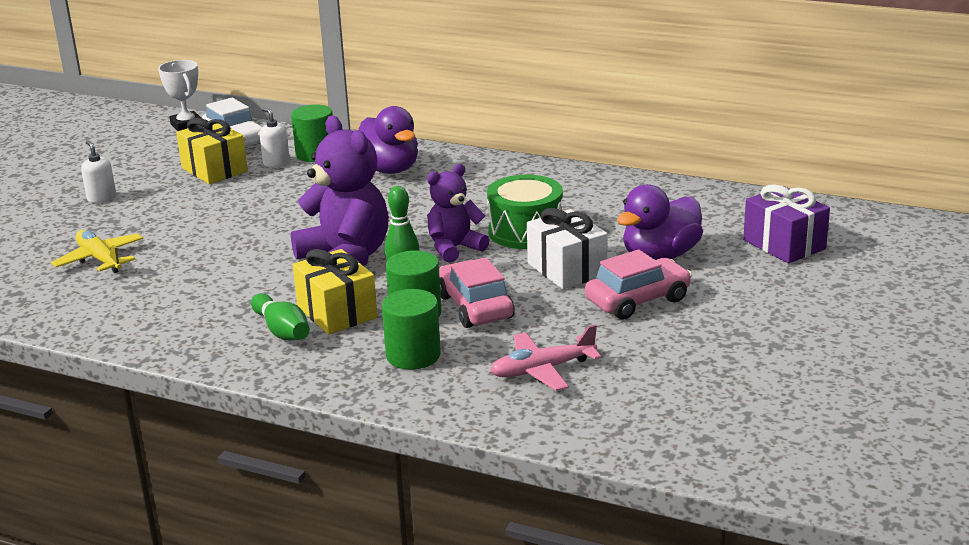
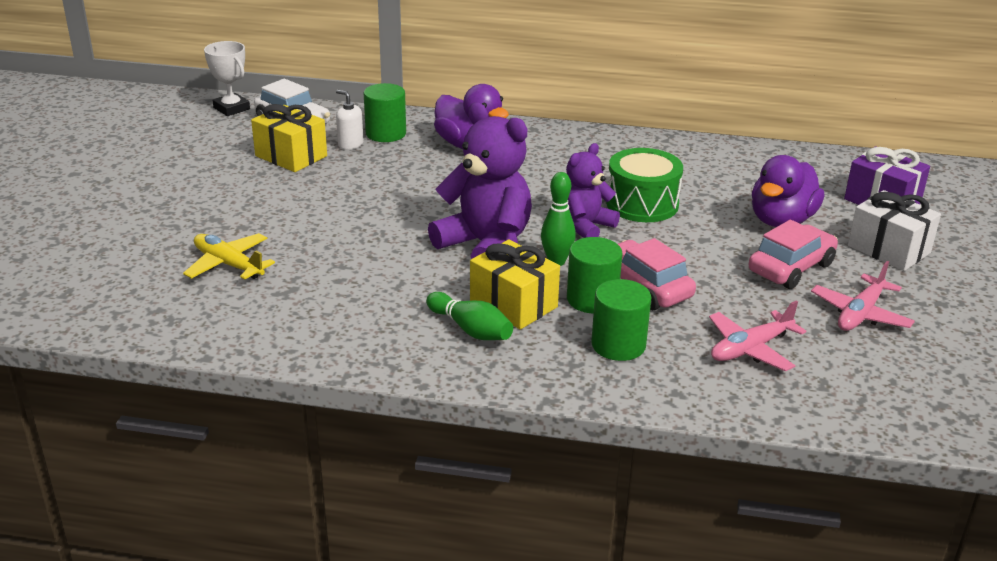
camera: 15 degrees left, 5 degrees up
(101, 198) = (188, 194): white soap dispenser -> none
(566, 269) = (705, 240): white gift -> white gift (888, 249)
(680, 348) = (860, 314): none -> pink plane

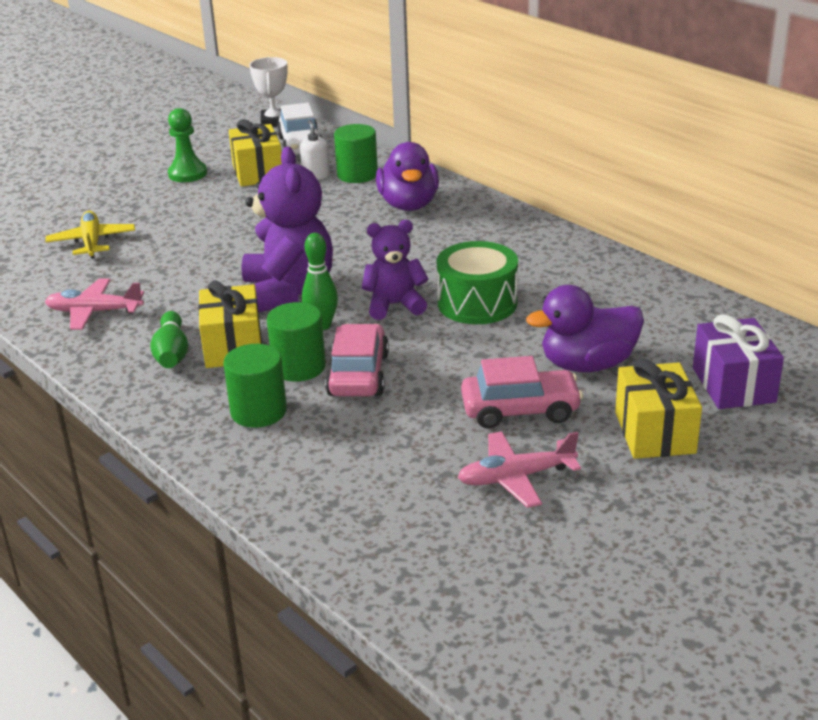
camera: 40 degrees right, 0 degrees up
(222, 176) = (187, 174): none -> green pawn
(750, 349) = (360, 462): pink plane -> pink plane (94, 312)
(888, 249) = (654, 432): white gift -> yellow gift

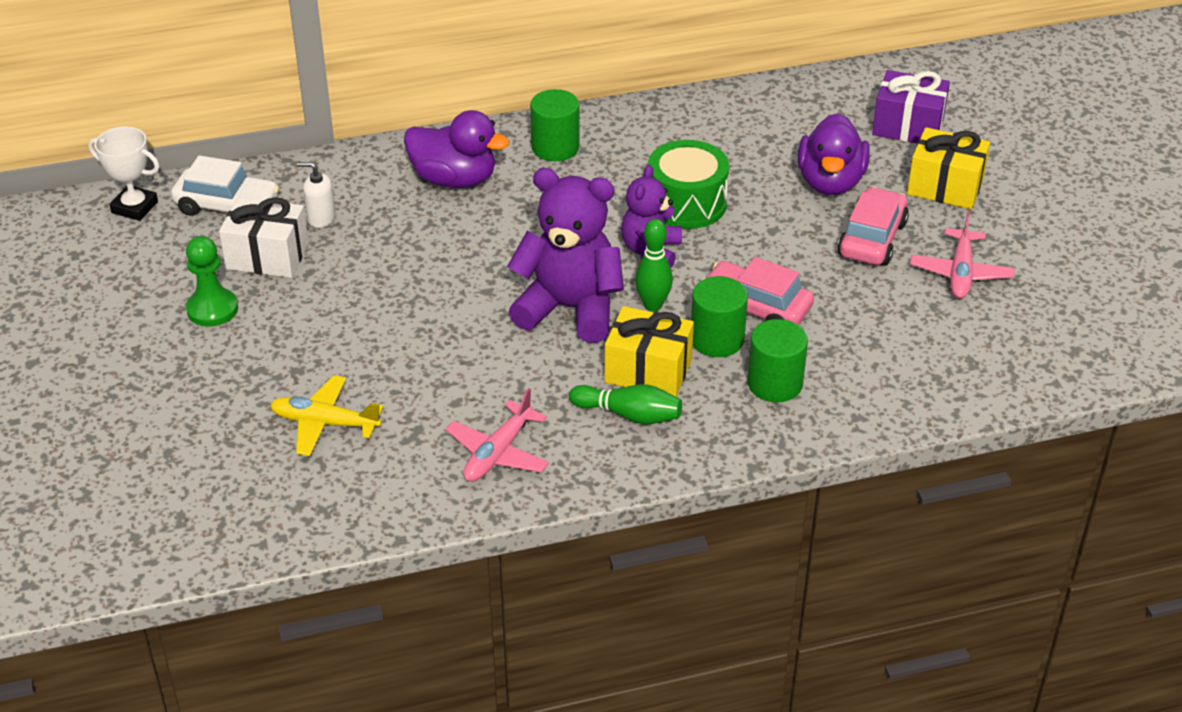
camera: 65 degrees left, 10 degrees up
(258, 172) = (267, 256): yellow gift -> white gift
(357, 175) = (348, 190): green cylinder -> green cylinder (555, 147)

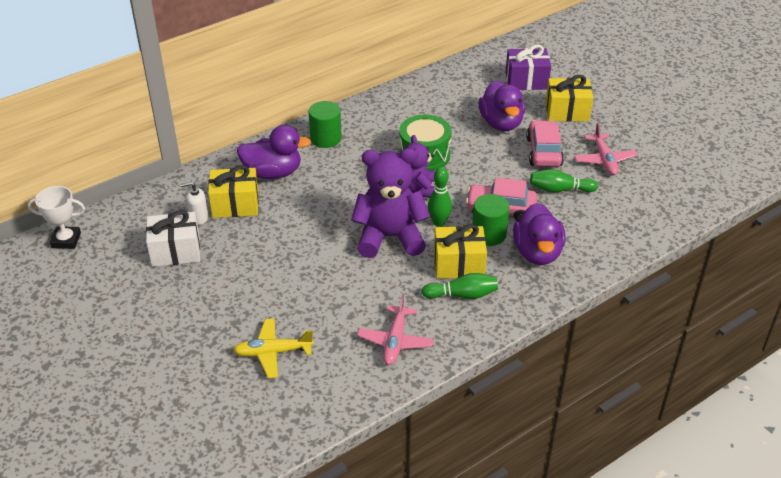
camera: 20 degrees left, 0 degrees up
(212, 309) = (156, 296): green pawn -> none
(227, 206) = (131, 224): white car -> none
(379, 212) = (235, 205): none -> yellow gift
(775, 383) = (537, 253): green cylinder -> purple duck
(863, 301) = (560, 189): none -> green bowling pin

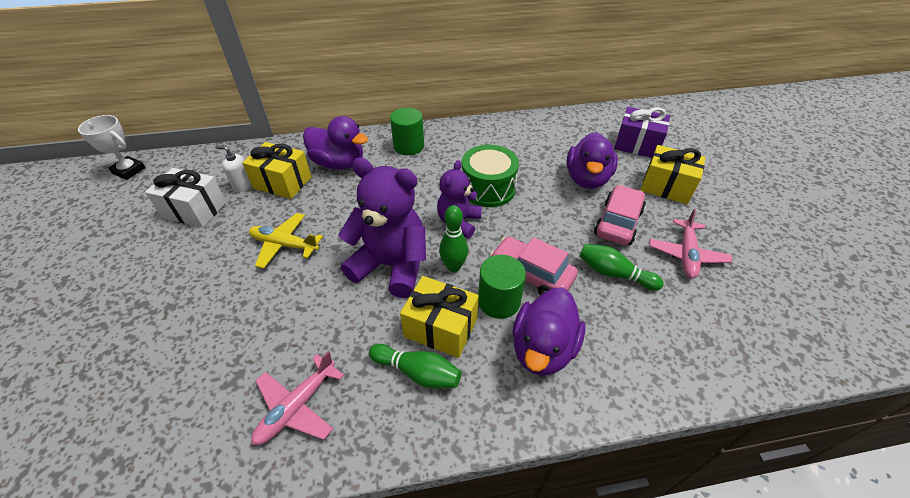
camera: 25 degrees right, 5 degrees up
(273, 352) = (167, 361): yellow plane -> yellow plane (284, 245)

